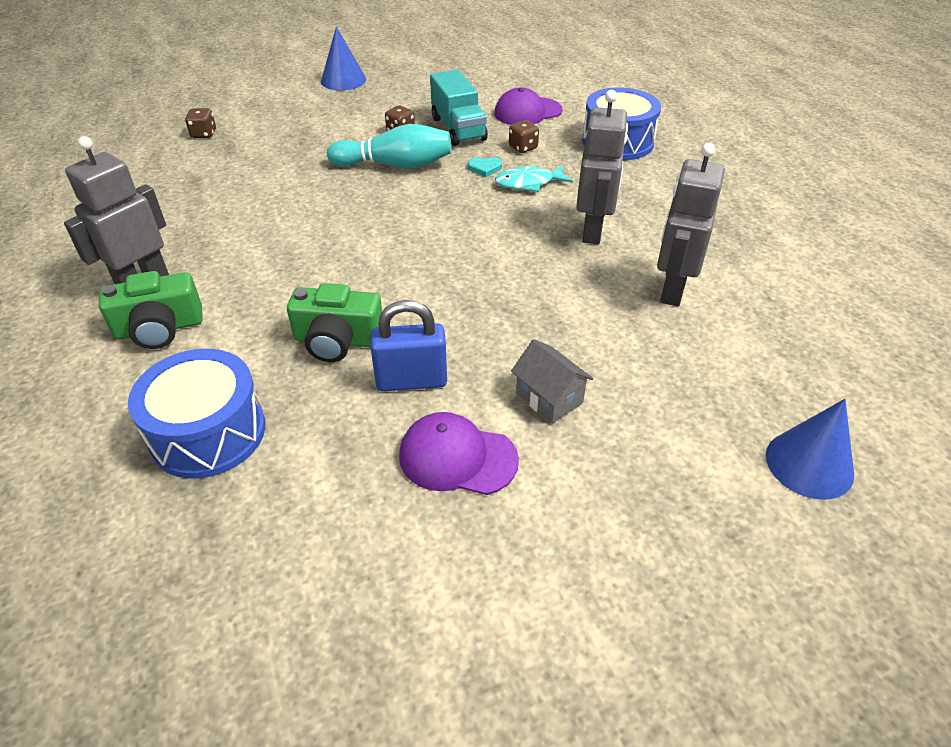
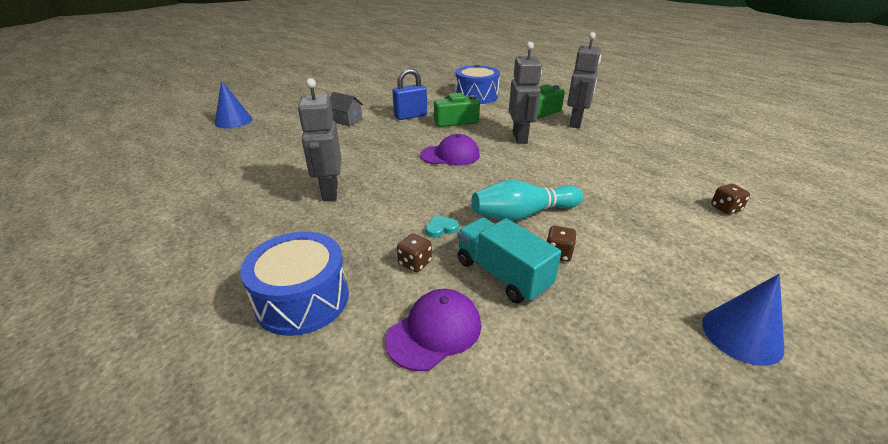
camera: 160 degrees right, 10 degrees down
(457, 457) = (379, 104): purple cap -> purple cap (450, 155)
(528, 183) = (393, 221): turquoise fish -> none
(671, 290) = (276, 167): grey robot -> grey robot (520, 138)

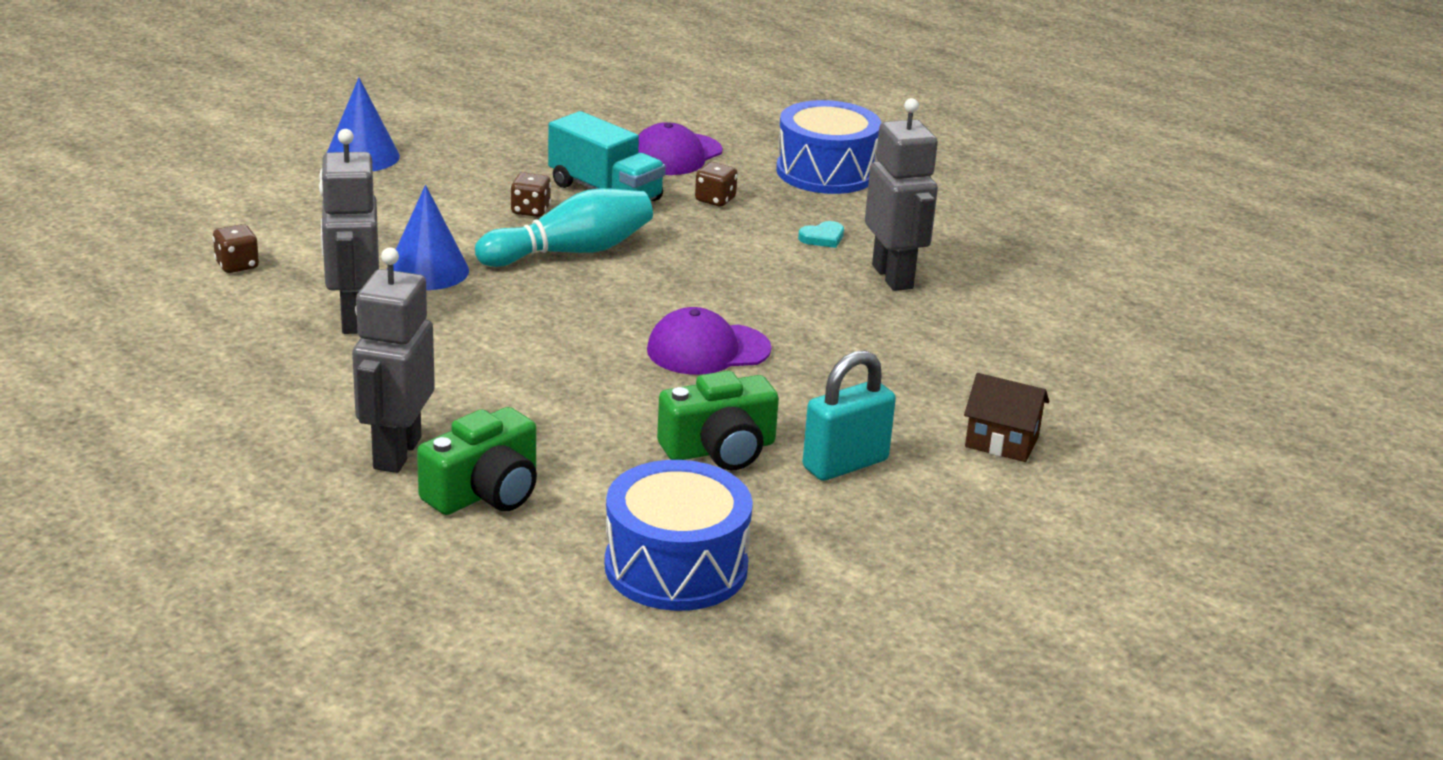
camera: 170 degrees right, 5 degrees down
(233, 121) = (1280, 431): blue cone -> blue cone (427, 270)
(346, 120) = (1001, 442): grey house -> brown house
(410, 116) = (845, 464): blue padlock -> turquoise padlock
(441, 228) = (692, 233): turquoise heart -> turquoise heart (822, 238)
(520, 138) = (554, 399): grey robot -> grey robot (353, 319)

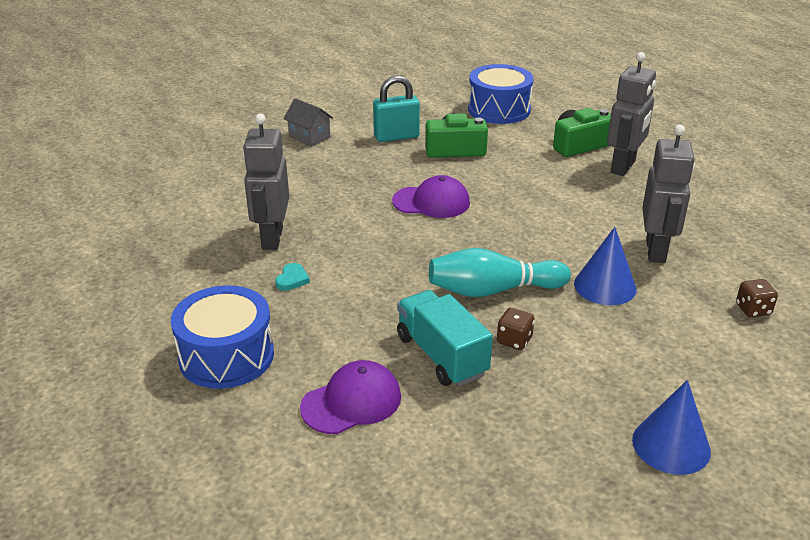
camera: 160 degrees left, 5 degrees up
(715, 200) = (350, 332): brown dice -> none
(822, 238) = (292, 279): turquoise heart -> turquoise heart turned 120 degrees clockwise
(1001, 442) = (309, 137): brown house -> grey house

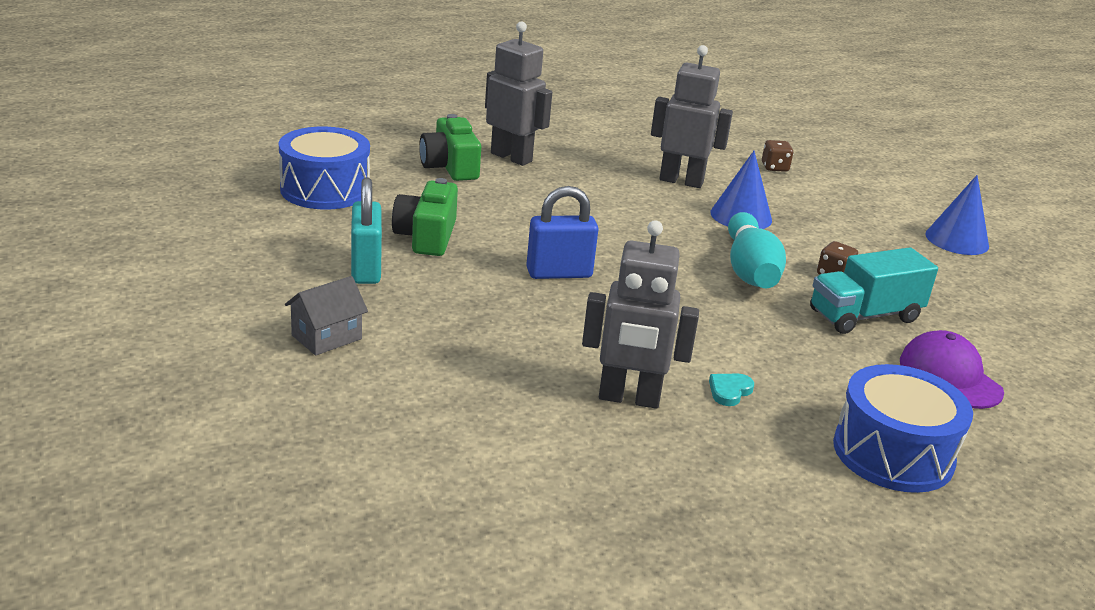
camera: 85 degrees left, 5 degrees down
(292, 279) = (729, 391): turquoise heart -> turquoise heart turned 75 degrees counterclockwise
(431, 202) = (559, 273): purple cap -> blue padlock

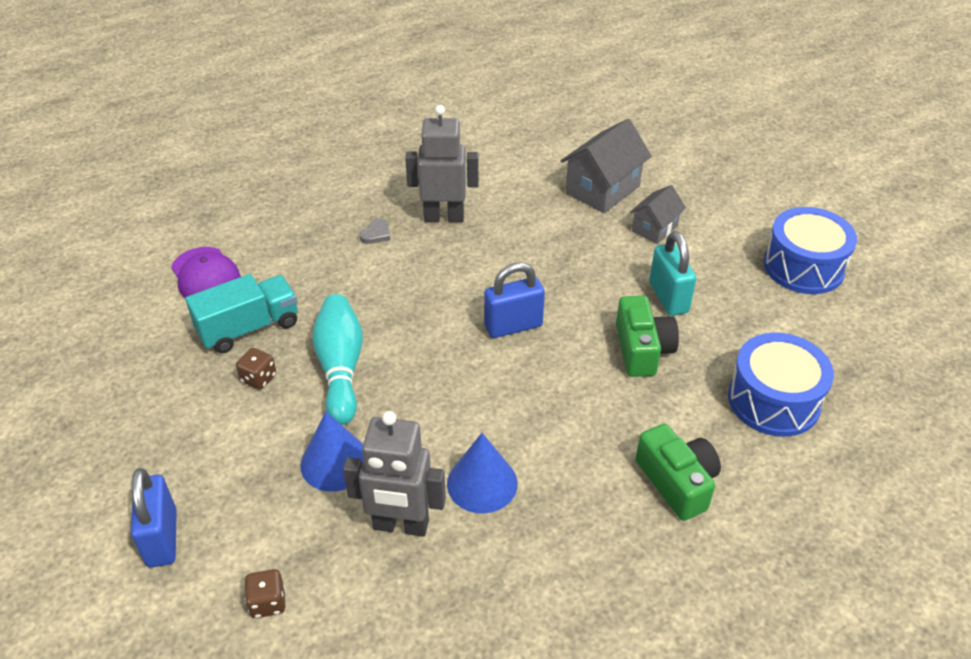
camera: 175 degrees right, 15 degrees up
(367, 400) = (602, 189): none -> grey house
(511, 157) = (617, 527): grey robot -> none
(729, 391) = (376, 234): turquoise heart -> grey heart
(869, 202) = (162, 538): none -> blue padlock
(893, 453) = (277, 207): blue drum -> blue drum (803, 267)
(957, 240) = (88, 476): blue cone -> blue cone (482, 483)

